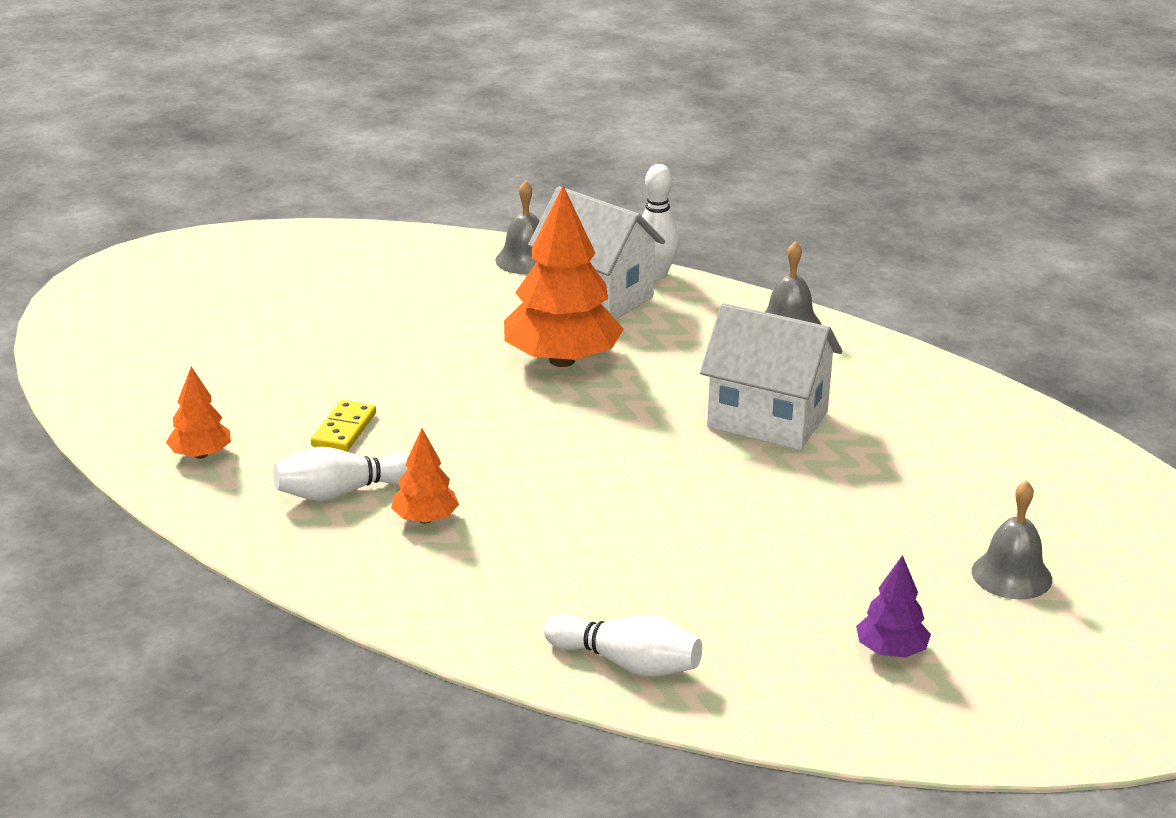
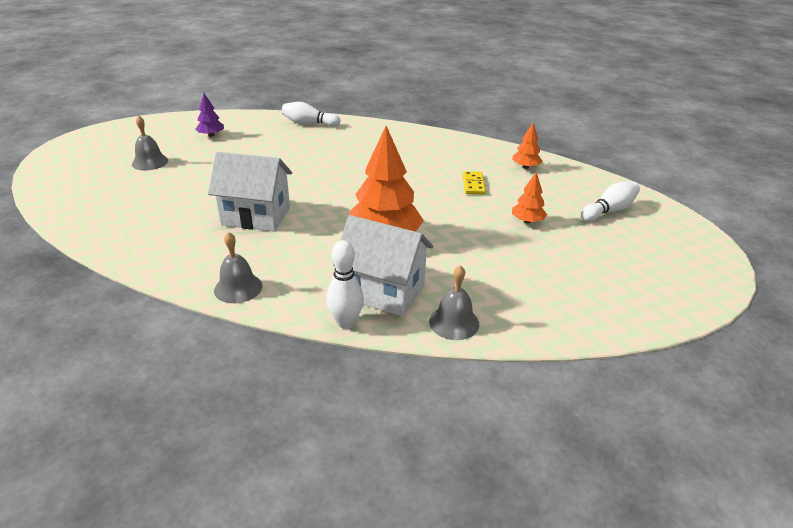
camera: 165 degrees right, 5 degrees up
(342, 492) = (450, 160): white bowling pin -> white bowling pin (609, 211)
(425, 519) = (408, 155): orange tree -> orange tree (527, 221)

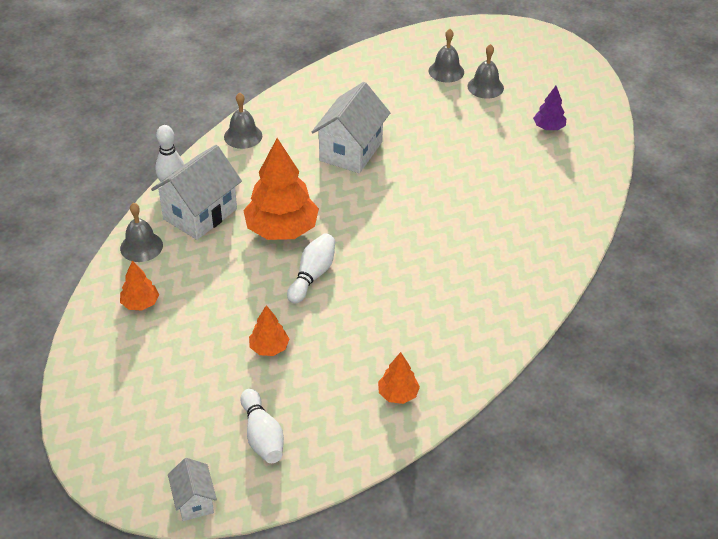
camera: 105 degrees right, 10 degrees up
(120, 181) = (446, 71): none -> grey bell
(309, 124) = (574, 209): white bowling pin -> white bowling pin (312, 275)
(473, 184) = (365, 326): yellow domino -> none
(532, 302) = (140, 303): none -> orange tree
(690, 228) = (194, 501): none -> white house

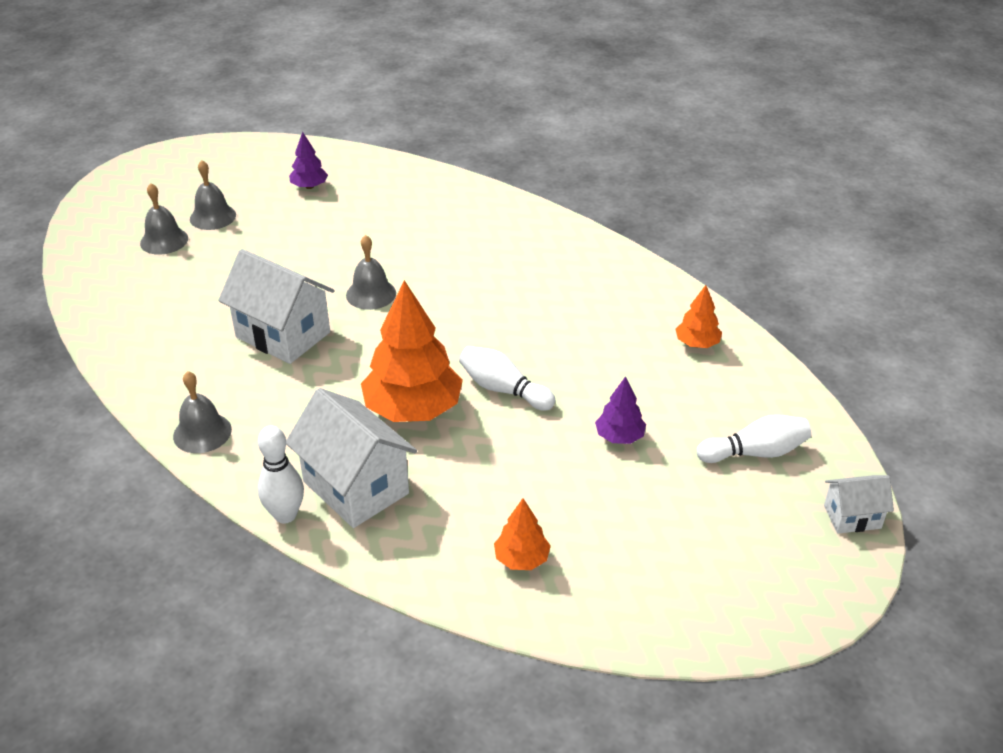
camera: 80 degrees left, 5 degrees down
(141, 246) = (405, 555): grey bell -> grey bell (371, 294)
(269, 348) = (619, 437): orange tree -> purple tree

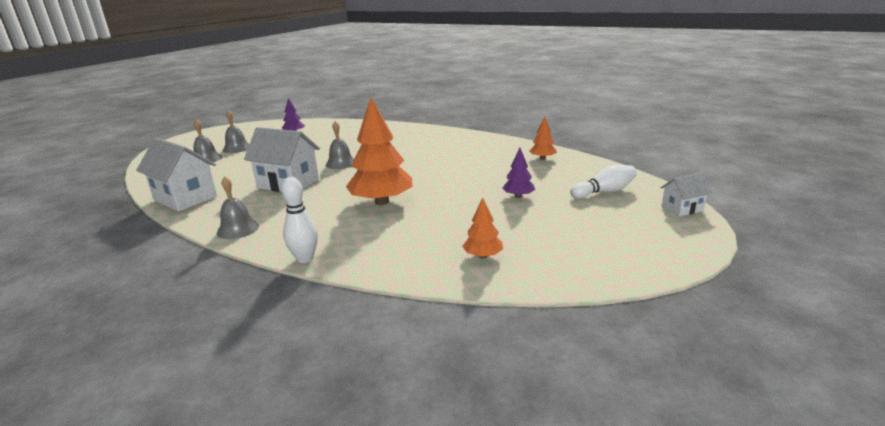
camera: 10 degrees left, 15 degrees down
(356, 487) = (353, 239): white house -> white house (185, 198)
(503, 389) = (436, 187): white bowling pin -> none

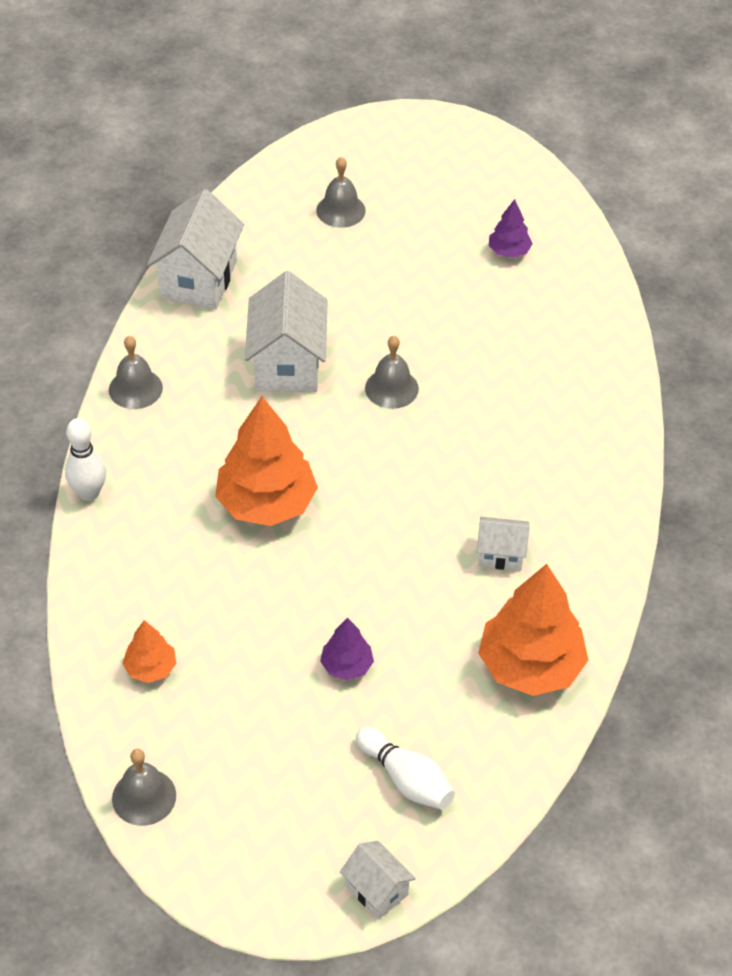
camera: 65 degrees right, 25 degrees up
(237, 148) = (402, 218): grey bell -> grey bell (144, 797)
(471, 156) = (500, 554): none -> white house
(542, 158) = (530, 666): orange tree -> orange tree, size x2.04

